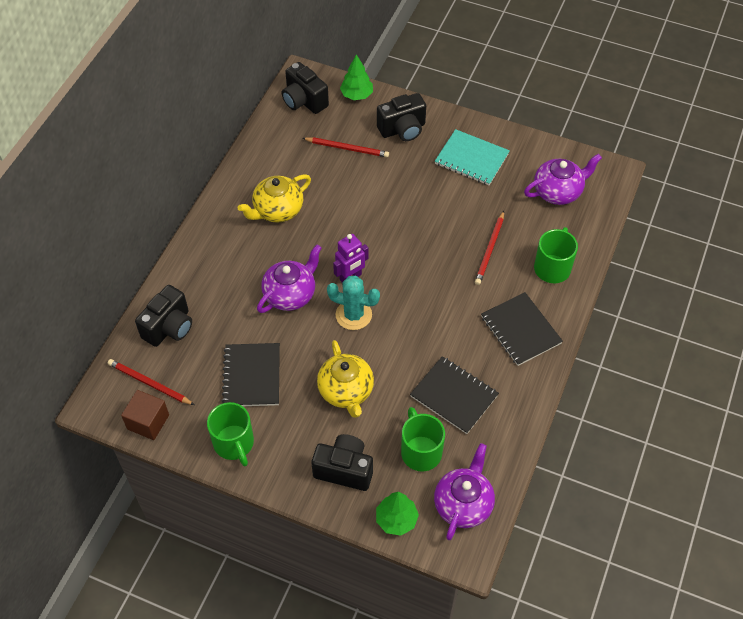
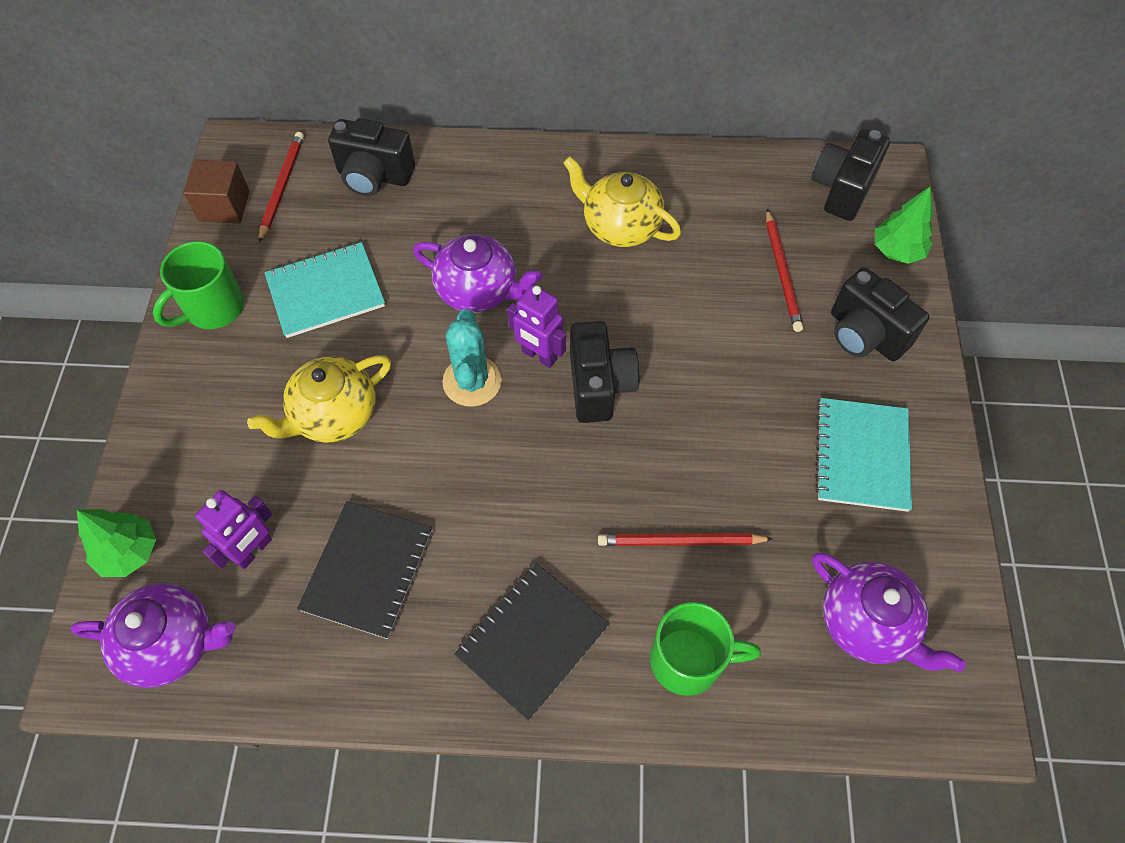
camera: 70 degrees right, 5 degrees up
(252, 376) = (325, 292): black notebook -> turquoise notebook
(344, 469) = (200, 455): black camera -> black camera (599, 385)
(420, 451) = (253, 550): green mug -> purple robot

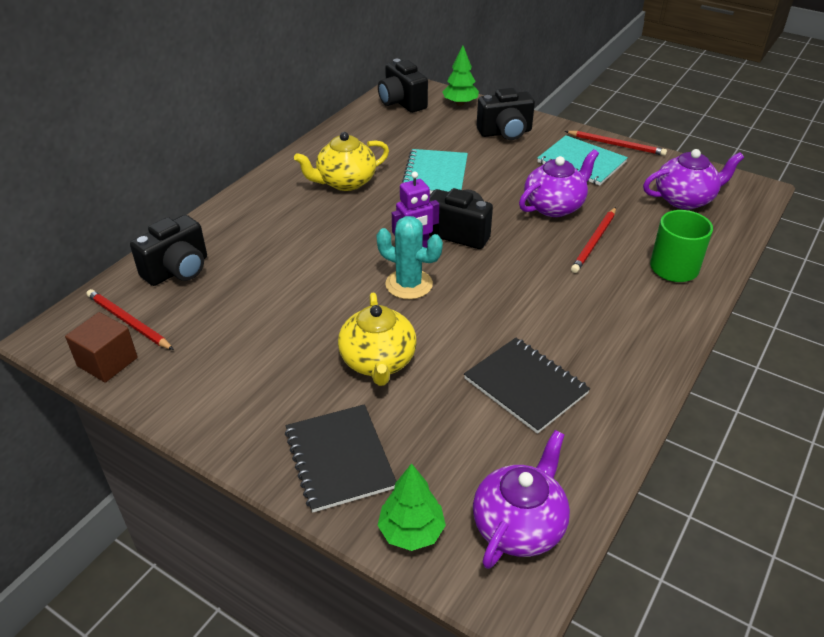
camera: 60 degrees left, 20 degrees down
(213, 308) = (208, 401): green mug -> none
(253, 550) = (466, 446): purple robot -> none
(325, 292) = (260, 330): turquoise notebook -> turquoise notebook (435, 174)
(478, 290) = (336, 256): purple teapot -> purple teapot (554, 206)
(532, 641) = (627, 325): black notebook -> black notebook (339, 459)
(782, 273) = (439, 141): red pencil -> red pencil (616, 145)

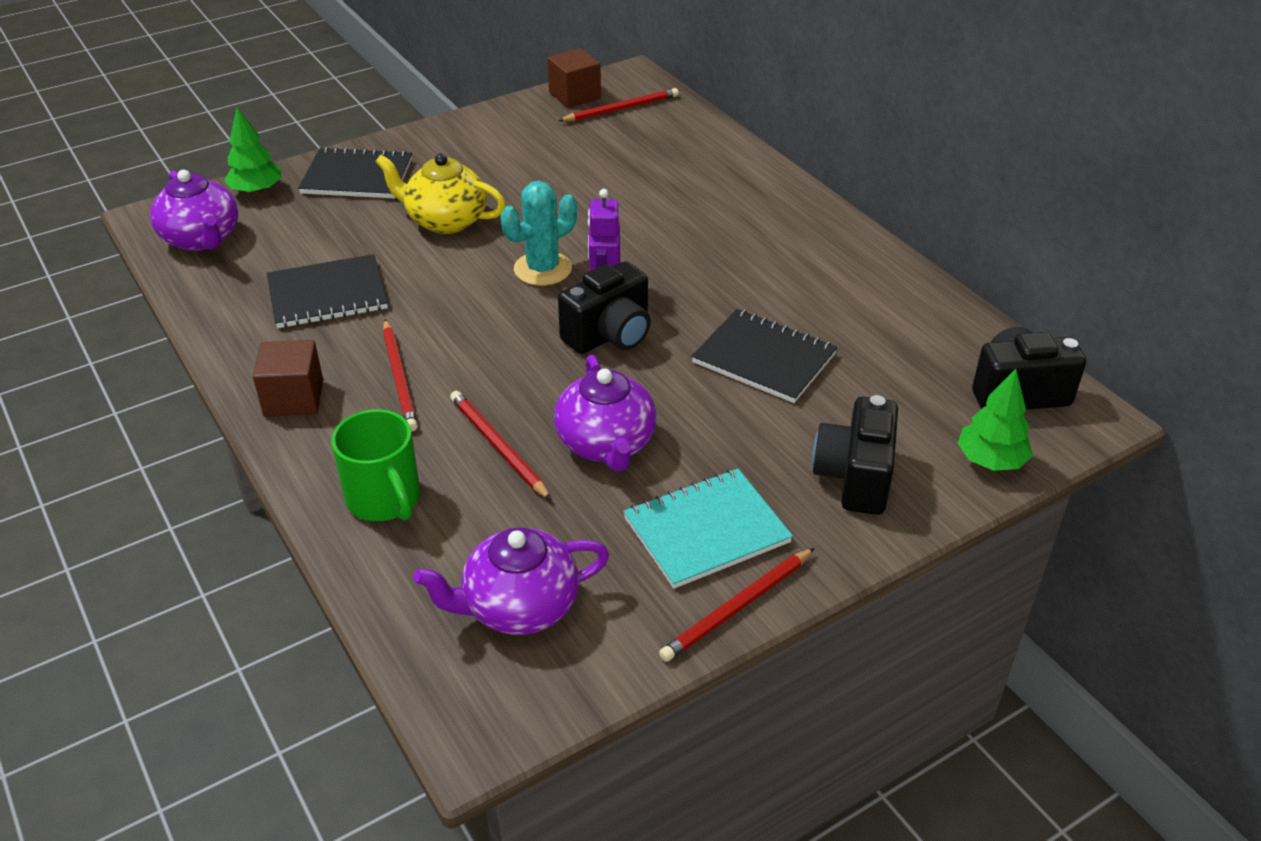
camera: 115 degrees right, 0 degrees up
(178, 270) = (682, 141): black camera -> none
(345, 182) = (791, 277): yellow teapot -> none
(435, 174) = (764, 358): turquoise notebook -> black notebook
(577, 305) = (399, 378): none -> red pencil
(642, 346) = (294, 398): none -> brown cube
(685, 199) = (519, 607): purple teapot -> purple teapot turned 60 degrees clockwise

